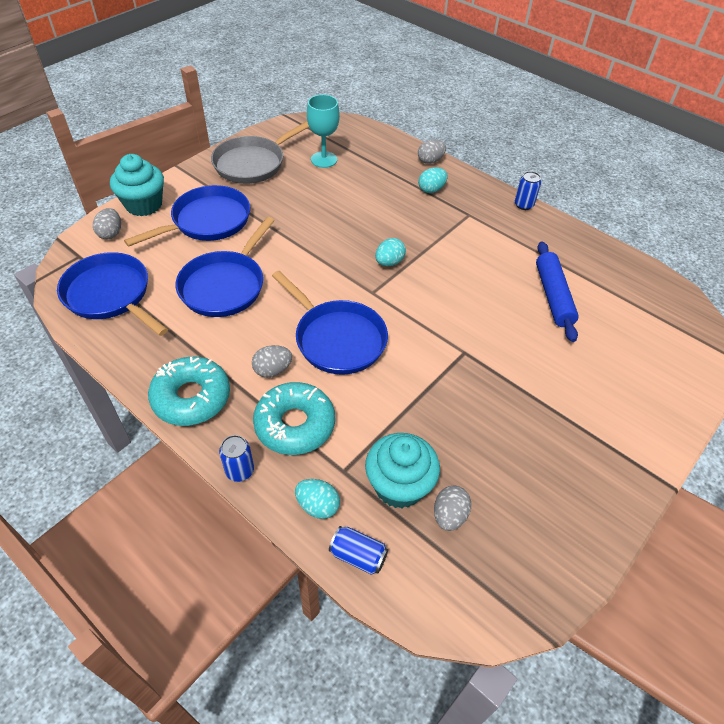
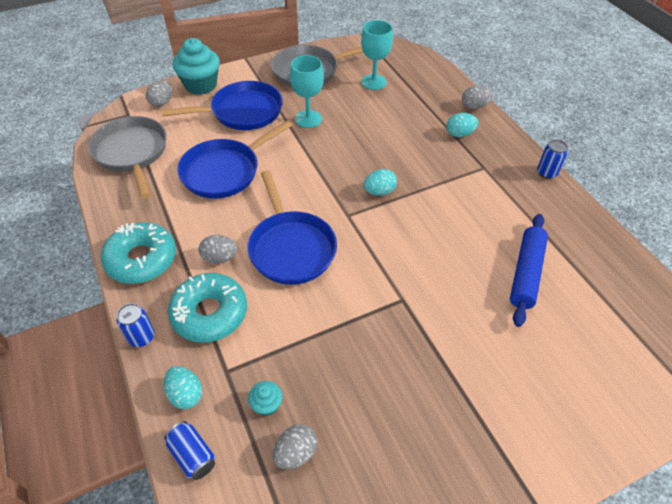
camera: 25 degrees right, 0 degrees up
(110, 295) = (132, 153): blue pan -> grey pan
(280, 211) = (308, 119): none -> turquoise goblet
(399, 485) = (267, 405): turquoise cupcake -> turquoise cupcake, size x0.47

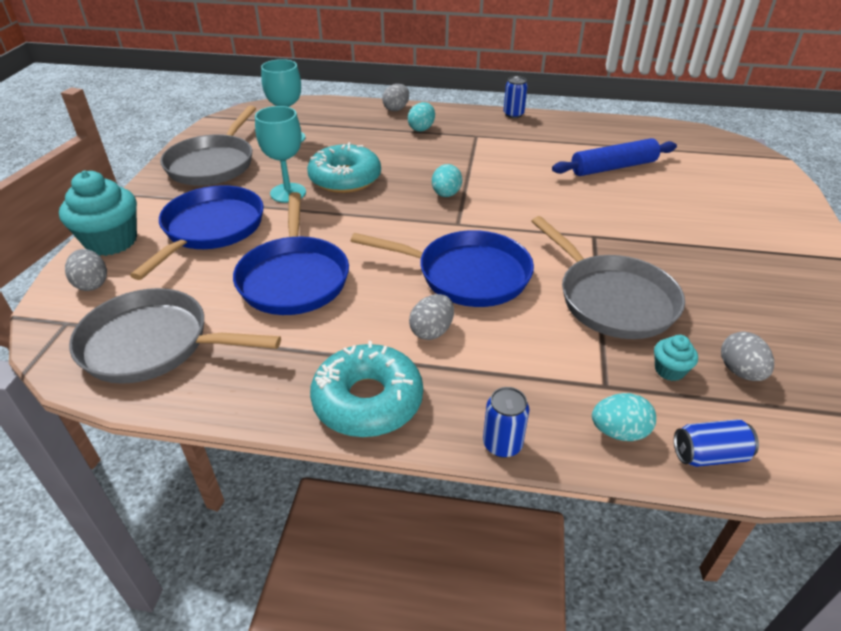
camera: 55 degrees left, 10 degrees down
(209, 313) = (510, 369): turquoise donut -> turquoise donut (345, 178)
(326, 341) = (612, 299): none -> grey pan
(526, 273) = (613, 167): blue rolling pin -> blue rolling pin turned 75 degrees counterclockwise

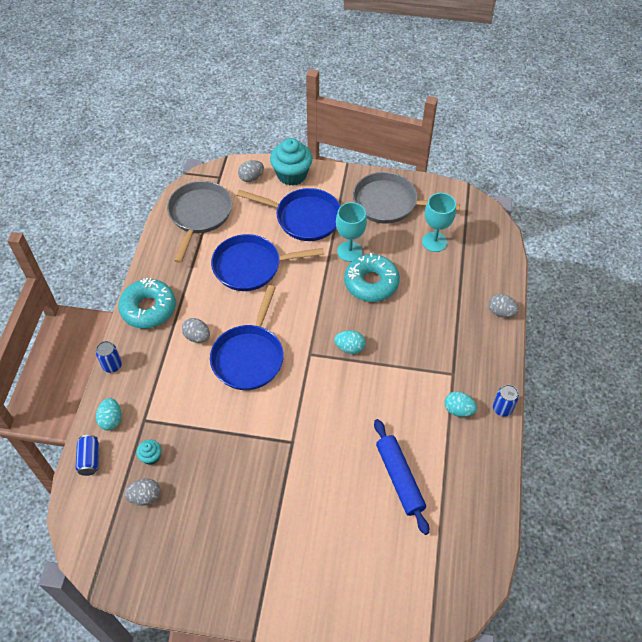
camera: 90 degrees right, 15 degrees up
(421, 128) = (462, 332): turquoise egg -> turquoise egg (458, 410)
(612, 299) = (218, 439): grey pan -> none

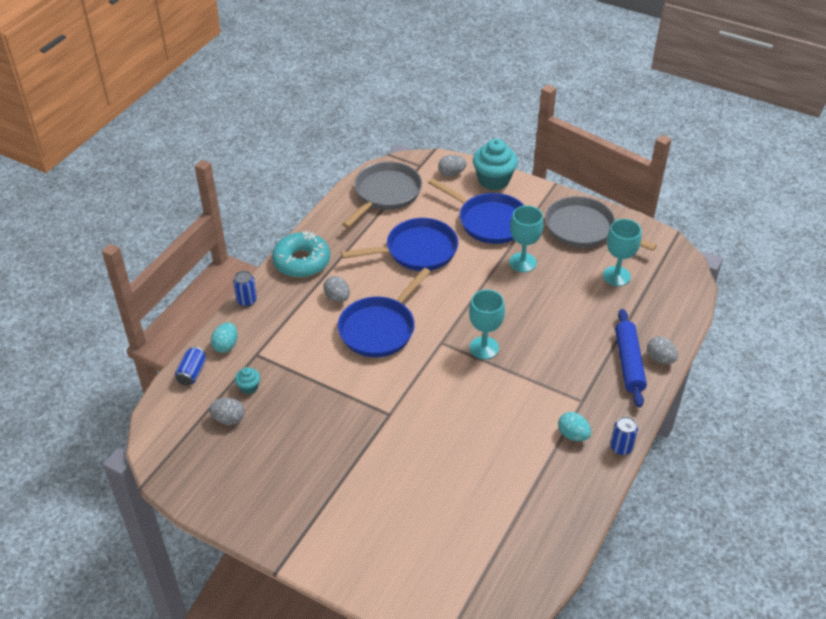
camera: 20 degrees right, 10 degrees down
(251, 266) = (417, 251): blue pan -> blue pan turned 150 degrees clockwise
(349, 348) = (484, 348): turquoise egg -> turquoise goblet
(371, 283) = (532, 296): turquoise donut -> none
(399, 478) = (483, 478): blue rolling pin -> blue rolling pin (628, 363)

